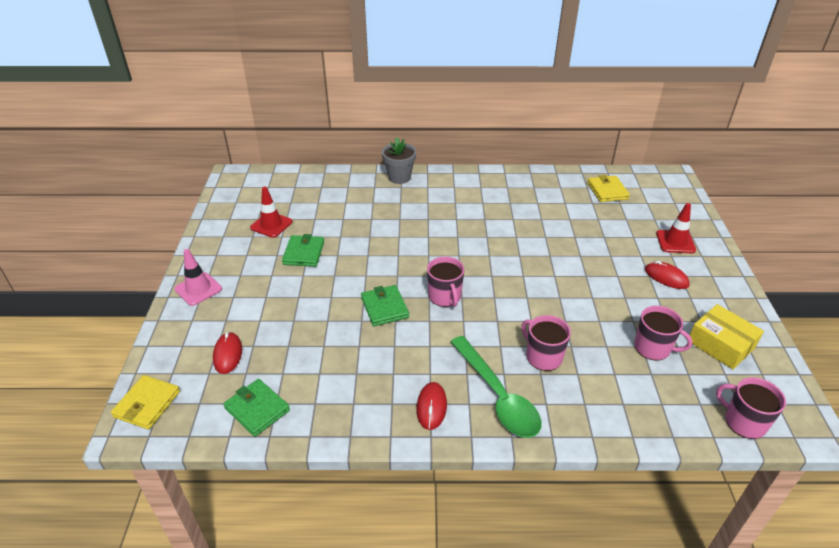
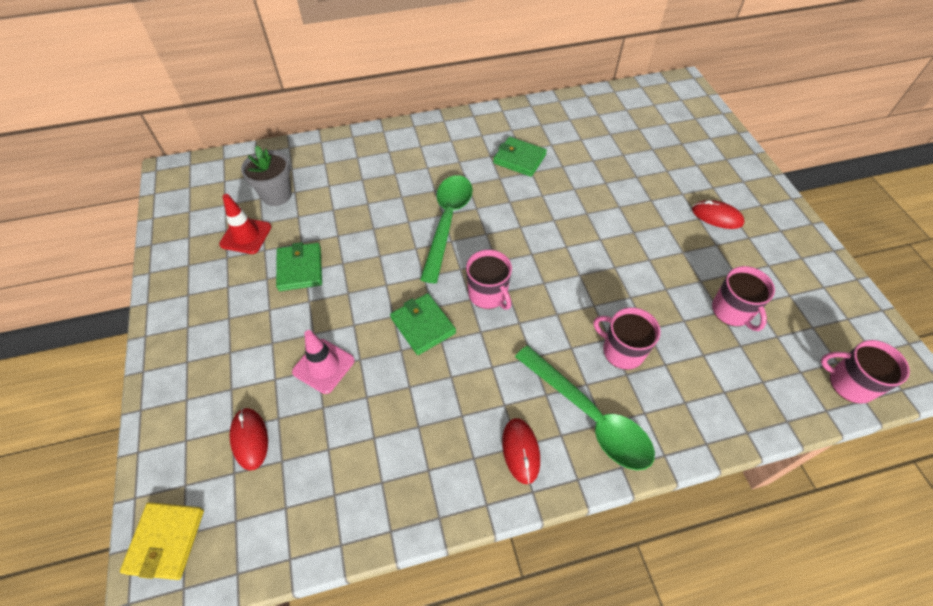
camera: 15 degrees left, 15 degrees up
(198, 289) = (180, 351): pink traffic cone -> pink traffic cone (323, 366)
(257, 409) = (313, 510): green wallet -> green wallet (519, 159)
(399, 177) = (383, 138): grey flower pot -> grey flower pot (276, 195)
(430, 242) = (447, 222): none -> green spoon
(607, 191) = (621, 115): yellow wallet -> none
(653, 348) = (732, 311): pink mug -> pink mug turned 60 degrees clockwise
(675, 242) = (712, 169): red traffic cone -> none
(720, 344) = (797, 291): yellow box -> none

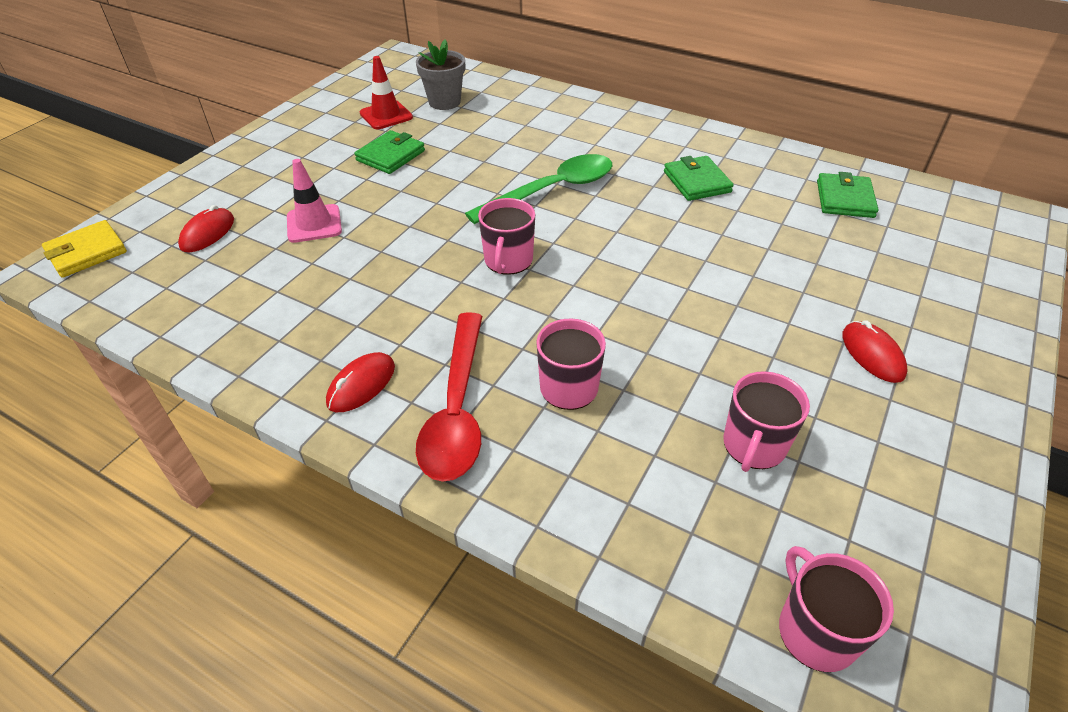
camera: 45 degrees right, 10 degrees down
(423, 325) = (421, 246): green wallet -> green wallet (844, 199)
(589, 416) = (457, 409): green spoon -> red spoon

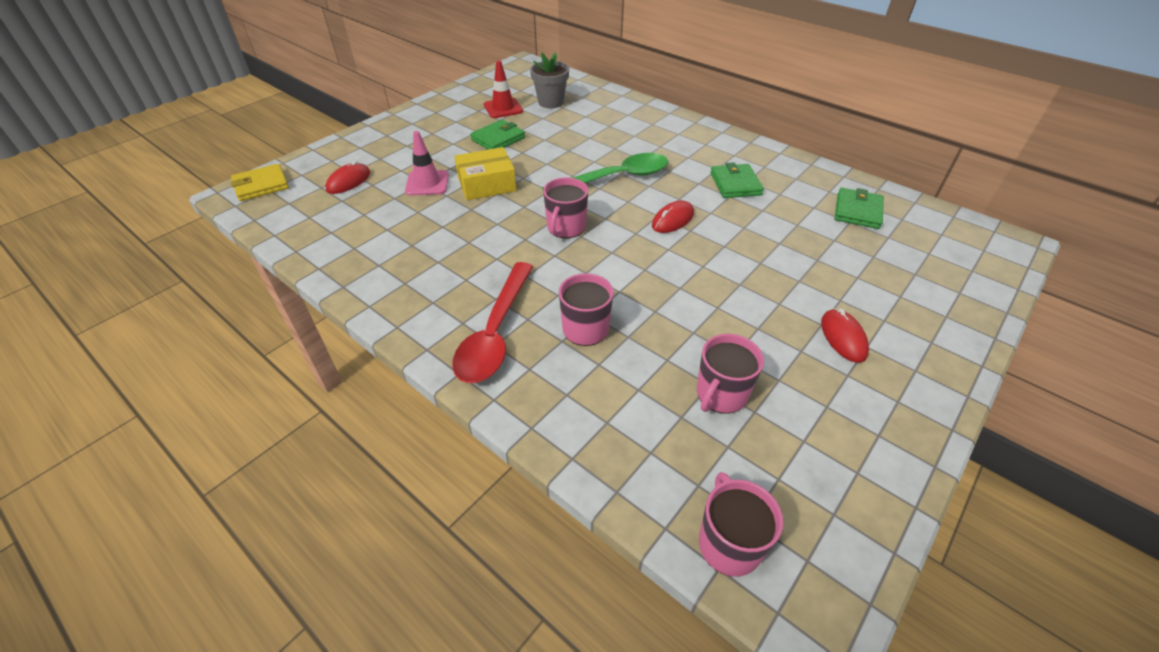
camera: 10 degrees right, 0 degrees up
(361, 385) = (429, 305): red mouse -> red mouse (672, 220)
(392, 216) = (486, 184): none -> yellow box

